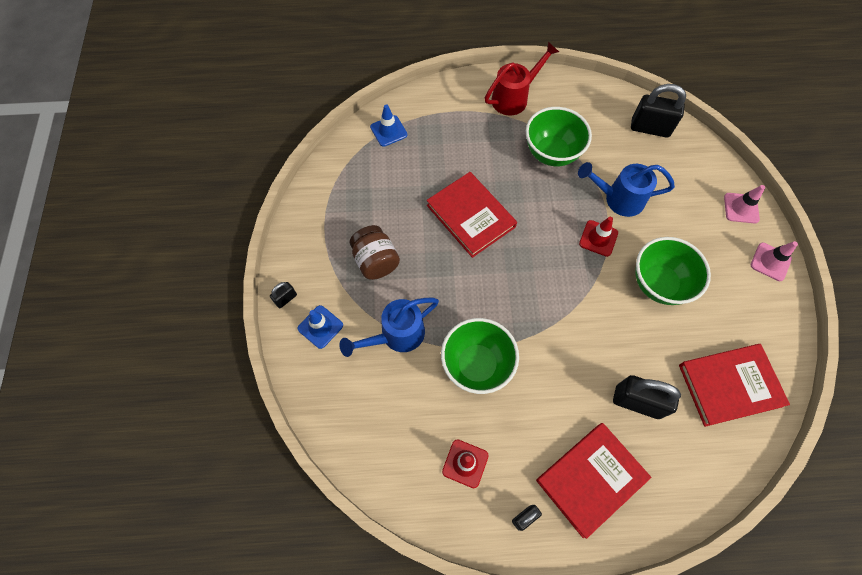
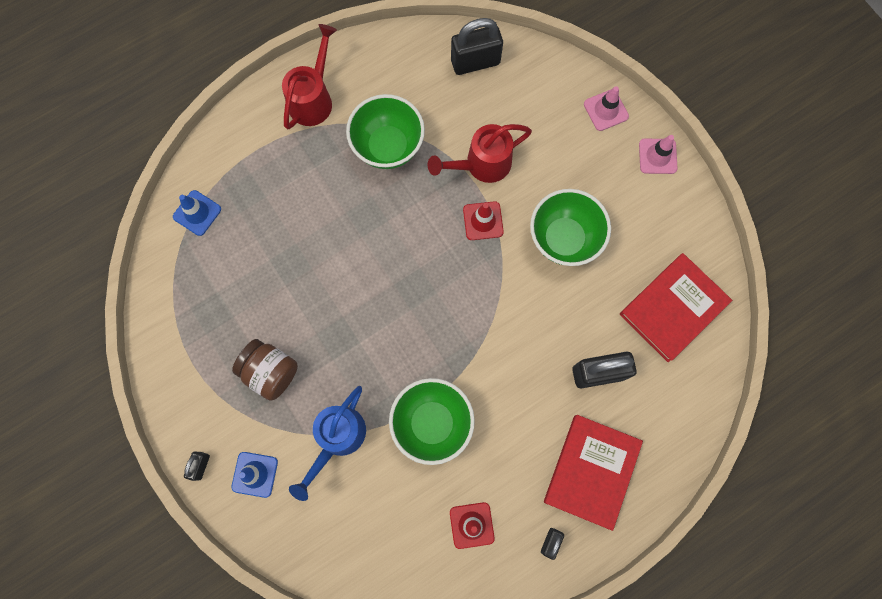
camera: 30 degrees left, 10 degrees up
(471, 216) = (341, 266): red book -> none
(618, 199) = (482, 164): blue watering can -> red watering can

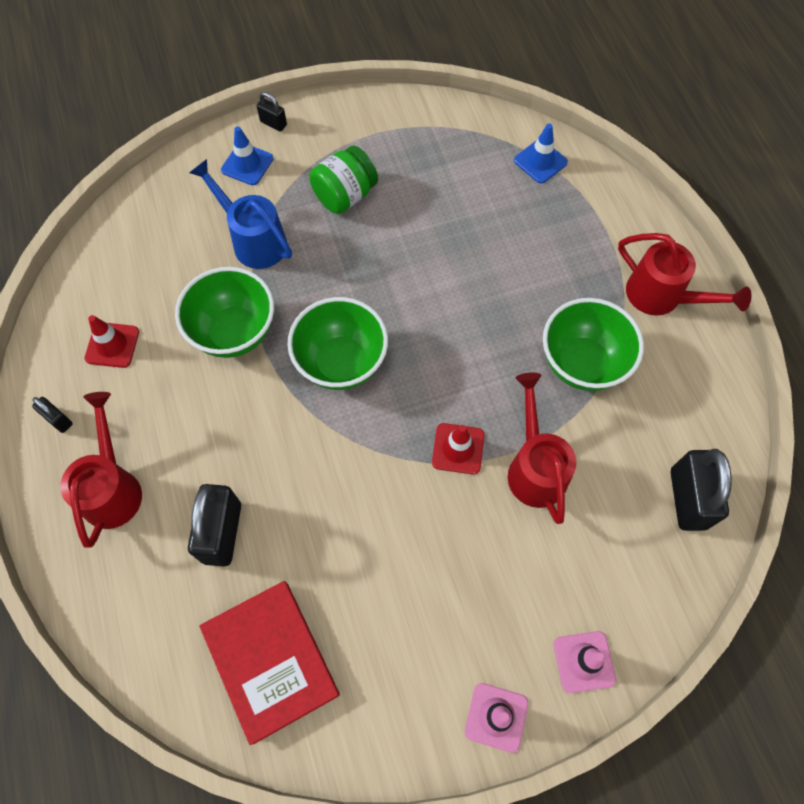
camera: 105 degrees right, 10 degrees down
(270, 372) = (345, 195): brown jar -> green jar
(564, 239) = (407, 542): green bowl -> green bowl (341, 363)
(591, 471) = (112, 488): red book -> red watering can

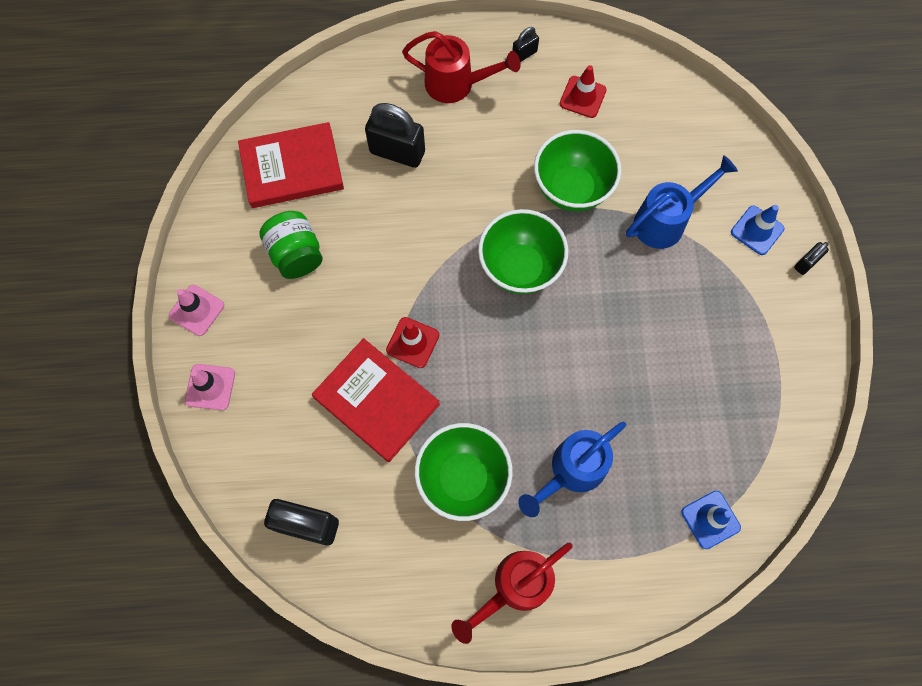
camera: 105 degrees right, 5 degrees up
(345, 195) = (702, 311): green jar -> green jar (296, 254)
(535, 468) = (376, 401): red watering can -> red book
(538, 273) = (572, 470): none -> blue watering can

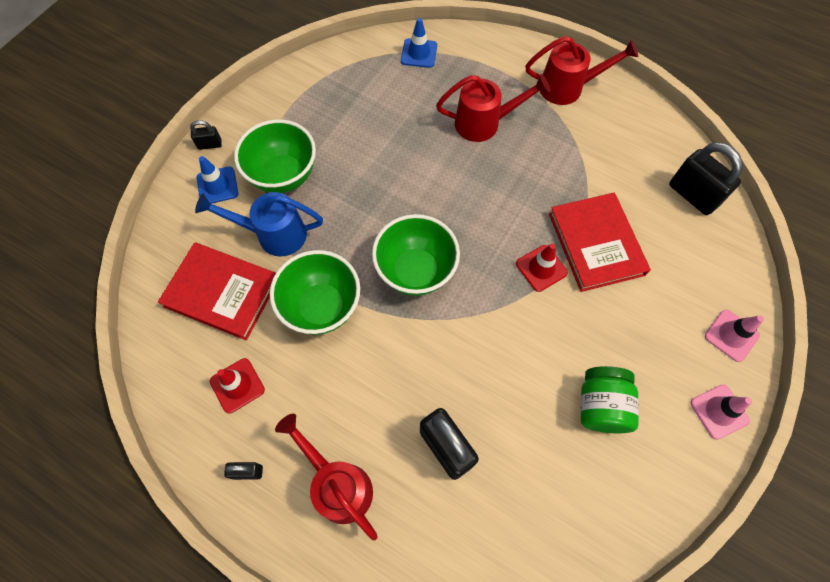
camera: 145 degrees left, 5 degrees down
(292, 168) = (559, 502): red book -> red book (222, 292)
(463, 478) = (562, 160): green bowl -> green bowl (283, 176)
(572, 470) = (484, 123): blue watering can -> red watering can

